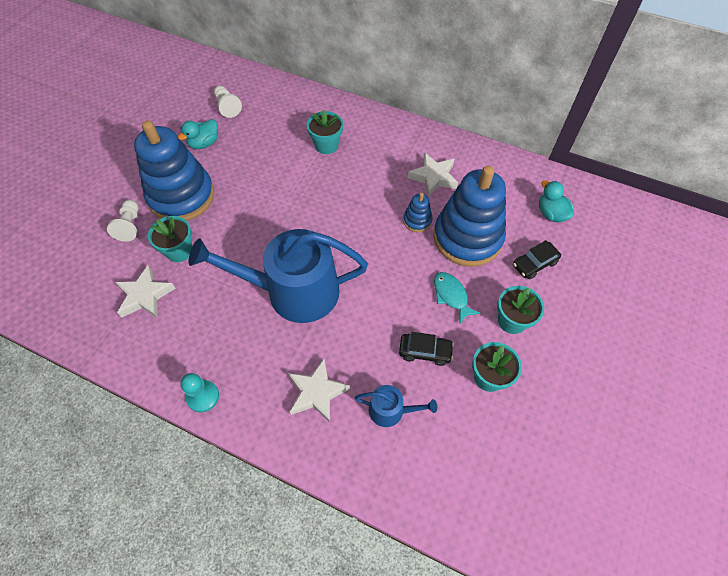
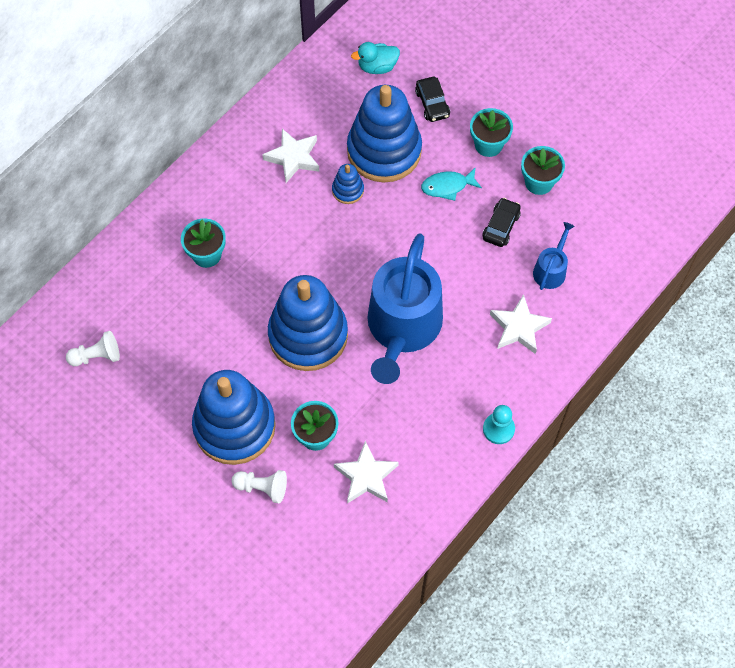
camera: 75 degrees left, 5 degrees up
(204, 143) = (154, 392): turquoise duck -> none
(271, 224) = (308, 335): none -> blue stacking toy

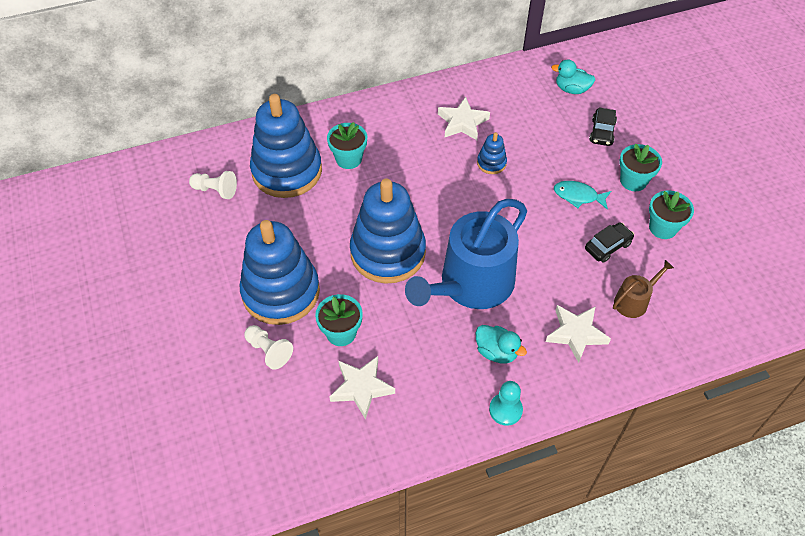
camera: 30 degrees right, 10 degrees down
(384, 151) = (540, 148): blue stacking toy -> blue stacking toy (287, 171)
(461, 380) = (496, 352): none -> turquoise duck
(551, 270) = (634, 301): blue watering can -> brown watering can

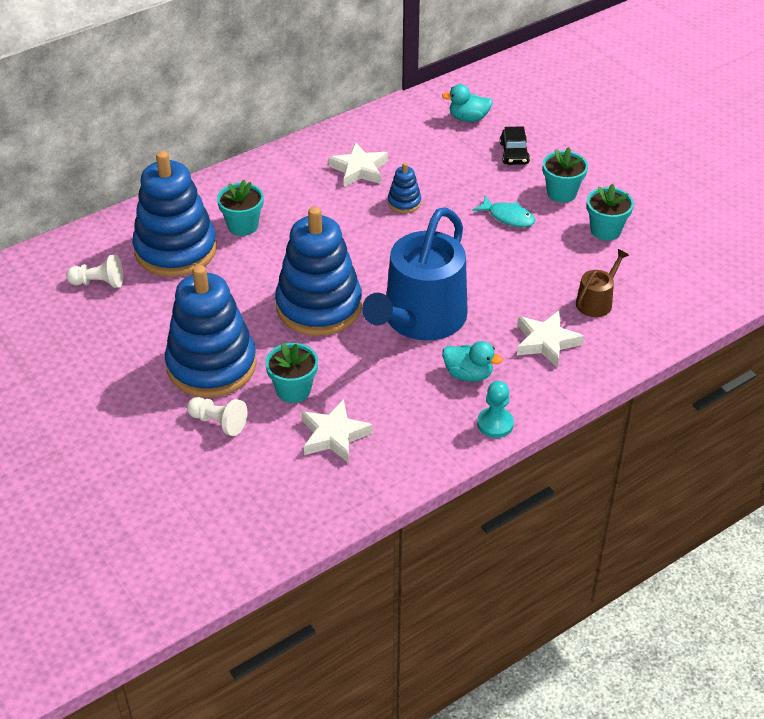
camera: 15 degrees left, 10 degrees down
(578, 196) = (508, 217): turquoise fish -> turquoise fish turned 150 degrees counterclockwise
(607, 246) = (553, 257): black car -> none

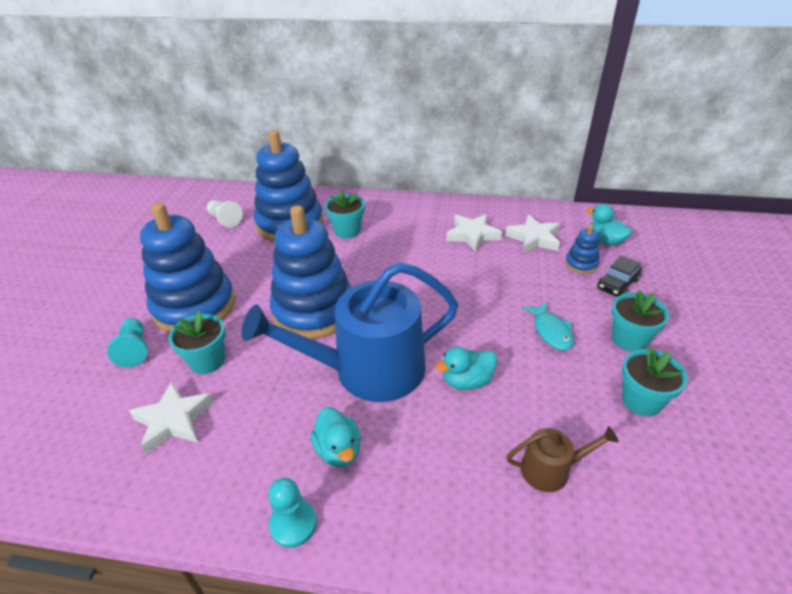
camera: 45 degrees right, 5 degrees down
(218, 422) = (134, 349): white pawn -> turquoise pawn
(404, 202) = (476, 273): blue stacking toy -> blue stacking toy (581, 264)
(493, 284) = (467, 381): none -> turquoise duck
(546, 342) = (447, 474): white star -> white star (534, 238)

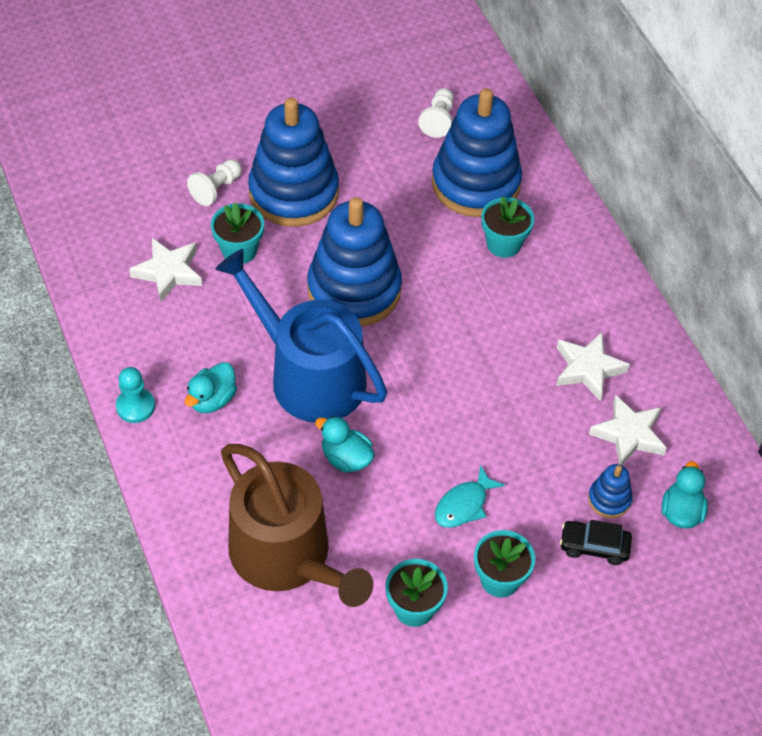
camera: 55 degrees right, 15 degrees up
(134, 349) = (216, 189): turquoise pawn -> white pawn
(551, 469) = (287, 557): brown watering can -> brown watering can, size x2.27

